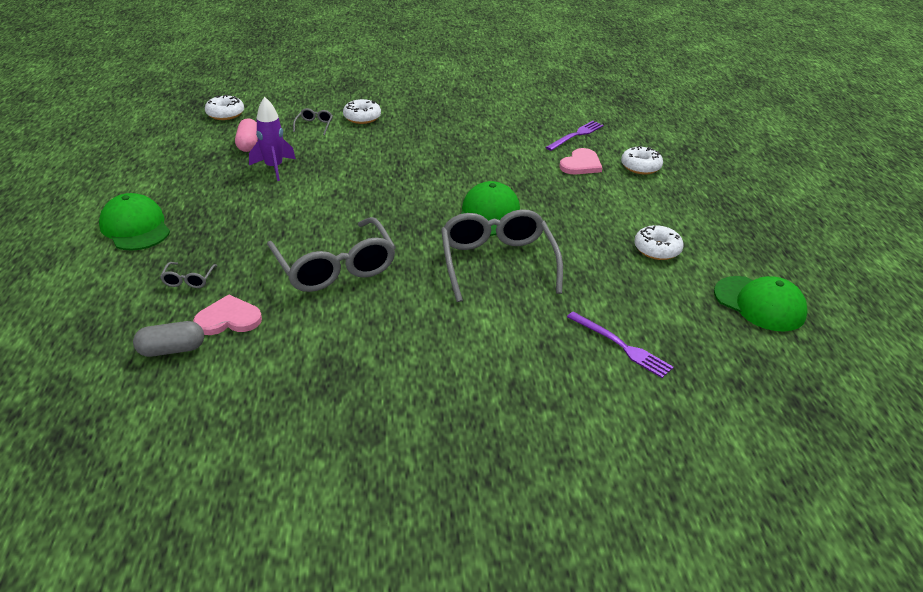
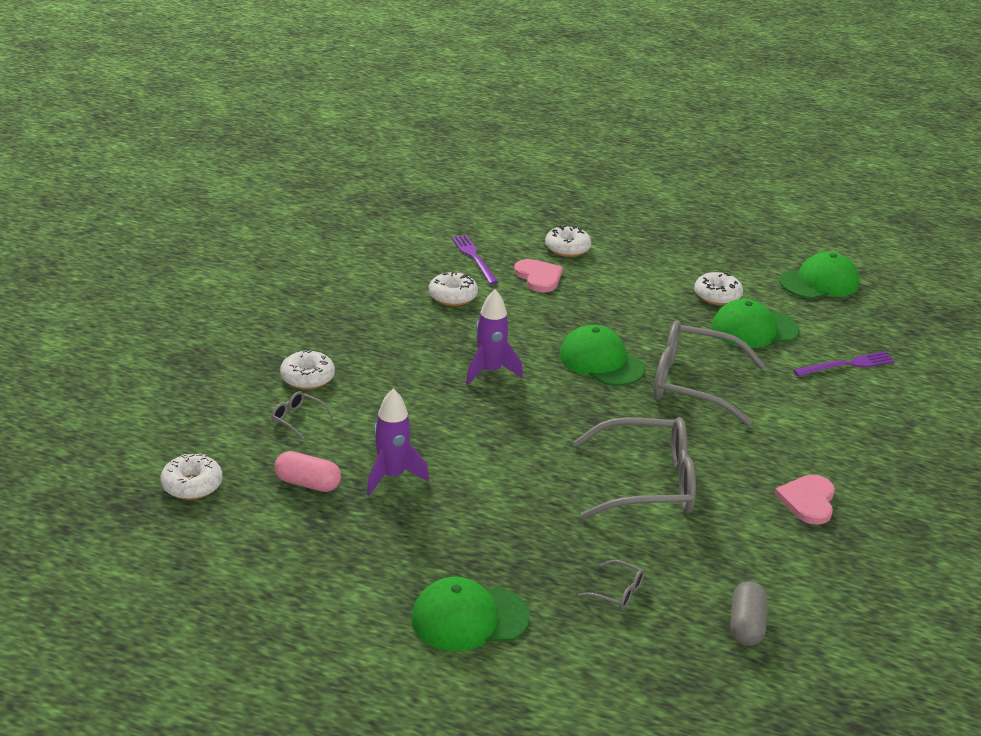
camera: 65 degrees left, 5 degrees down
(228, 319) = (708, 576): pink heart -> pink heart (808, 501)
(429, 173) = (490, 371): none -> purple rocket
(513, 139) = (452, 296): none -> white donut
(623, 279) = (754, 329): none -> green cap

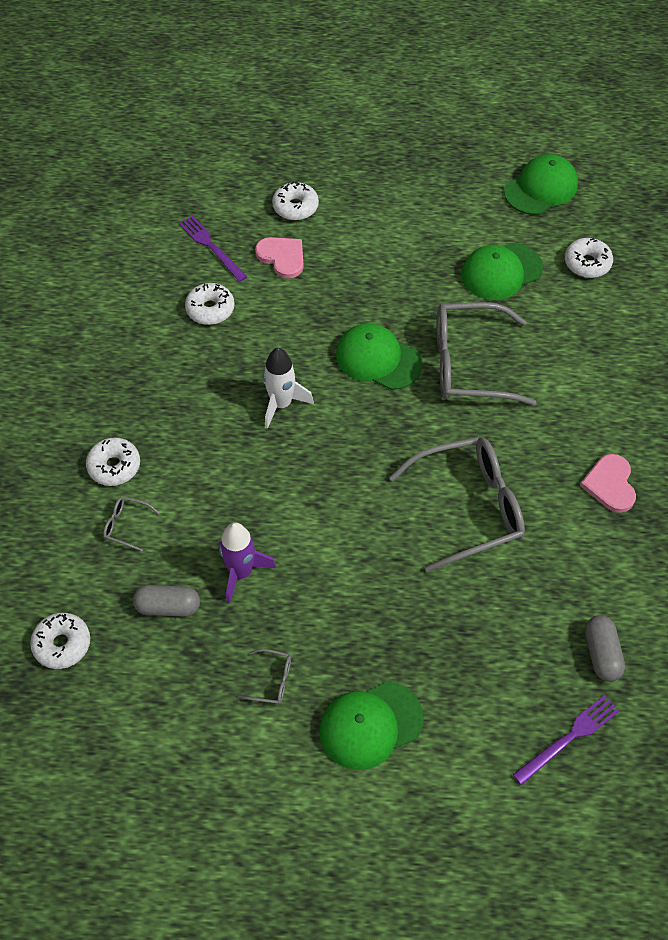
camera: 15 degrees left, 25 degrees up
(308, 483) = (168, 607): pink capsule -> grey capsule
(490, 371) = (281, 404): purple rocket -> white rocket
(617, 592) = (485, 651): grey glasses -> grey glasses (272, 680)
(717, 296) = (455, 235): white donut -> white donut (587, 263)
(847, 365) = (596, 296): purple fork -> purple fork (569, 737)

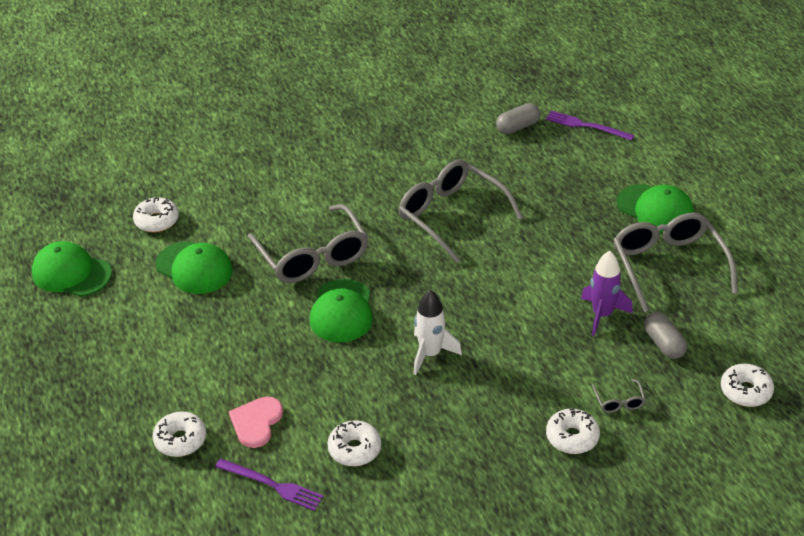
camera: 115 degrees left, 15 degrees down
(211, 247) = (272, 485): purple fork -> purple fork turned 90 degrees counterclockwise
(272, 680) = (668, 266): grey glasses -> grey glasses, size x2.47
(610, 484) = (380, 155): pink heart -> none

